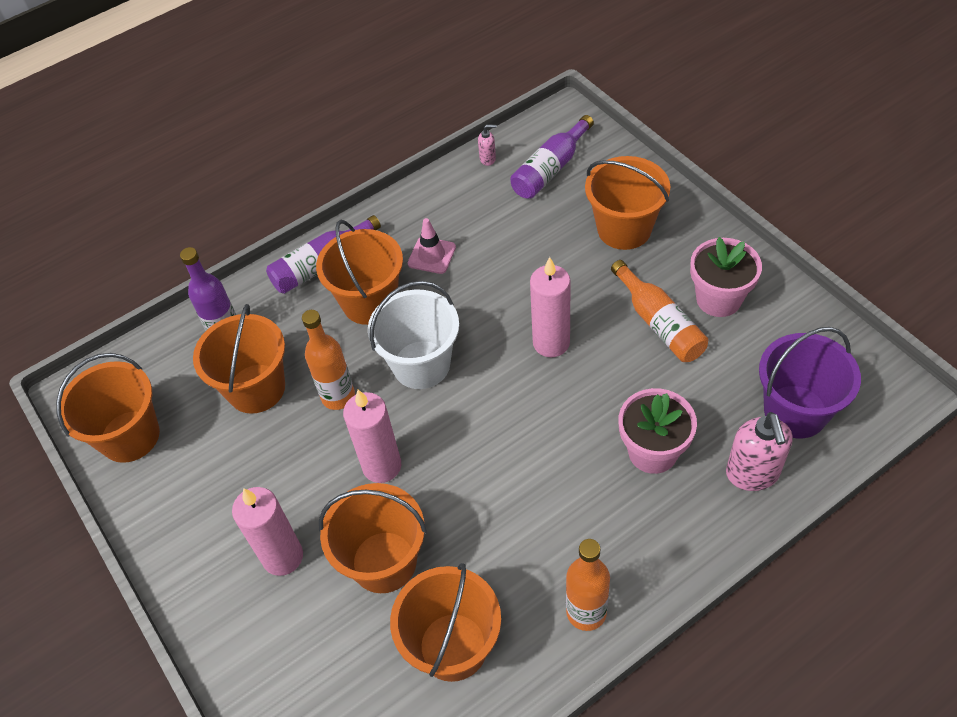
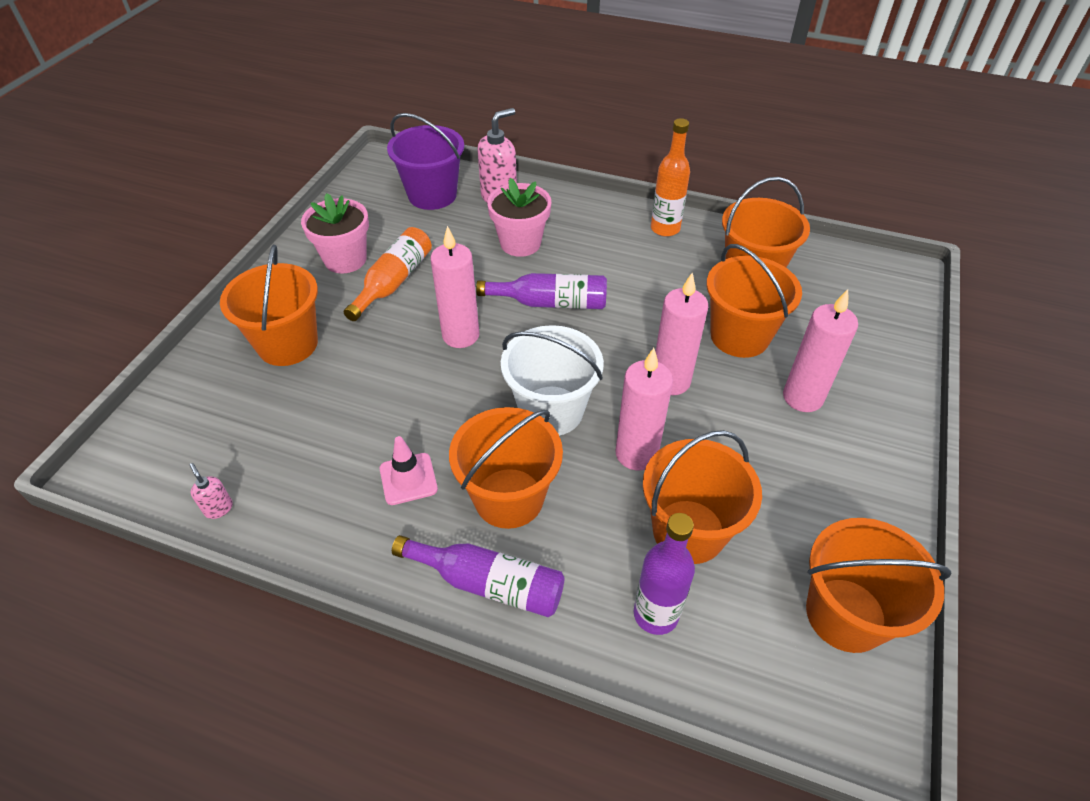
camera: 130 degrees left, 5 degrees down
(338, 396) = (636, 454): orange bottle -> pink candle
(550, 169) = (216, 439): purple bottle -> purple bottle (551, 303)

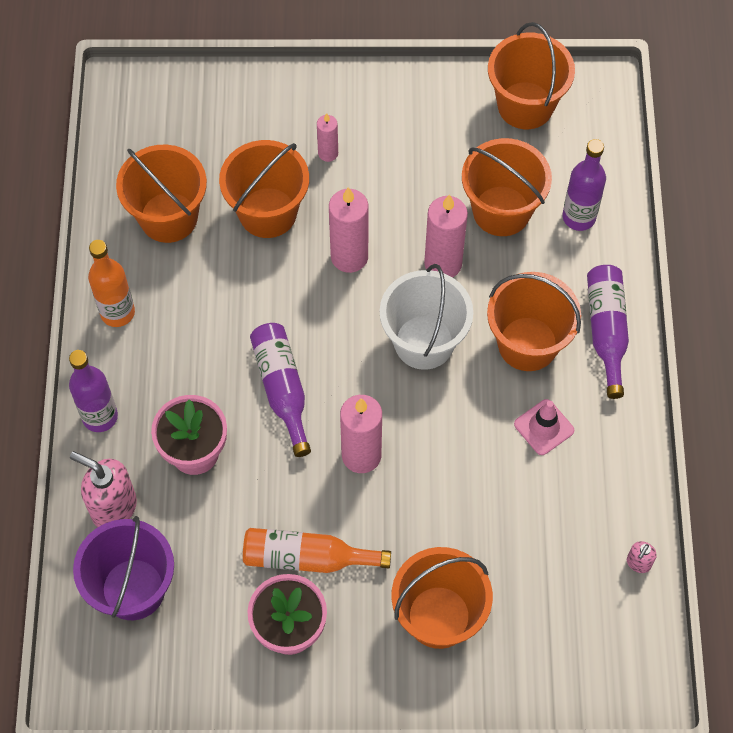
camera: 110 degrees left, 15 degrees up
(576, 204) = (100, 416): none -> purple bottle
(802, 397) = (328, 153): pink candle -> pink candle, size x0.55

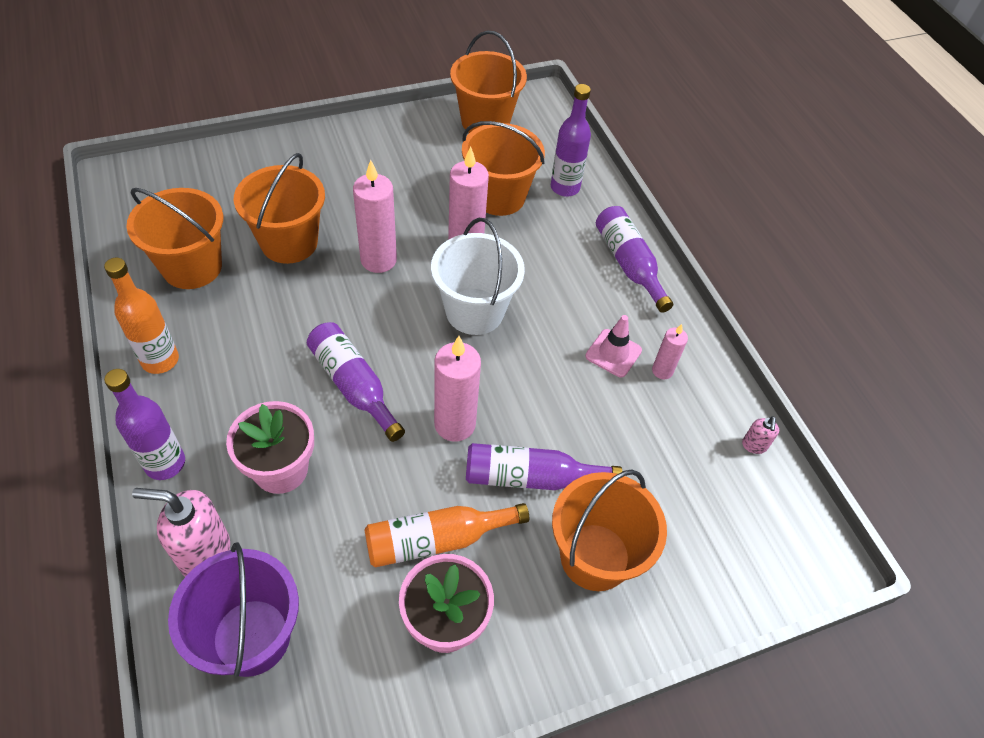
camera: 25 degrees left, 10 degrees down
(328, 153) = (330, 187): pink candle -> pink candle (662, 371)
(410, 527) = (530, 477): none -> purple bottle
(527, 344) = (567, 290): orange bucket -> none

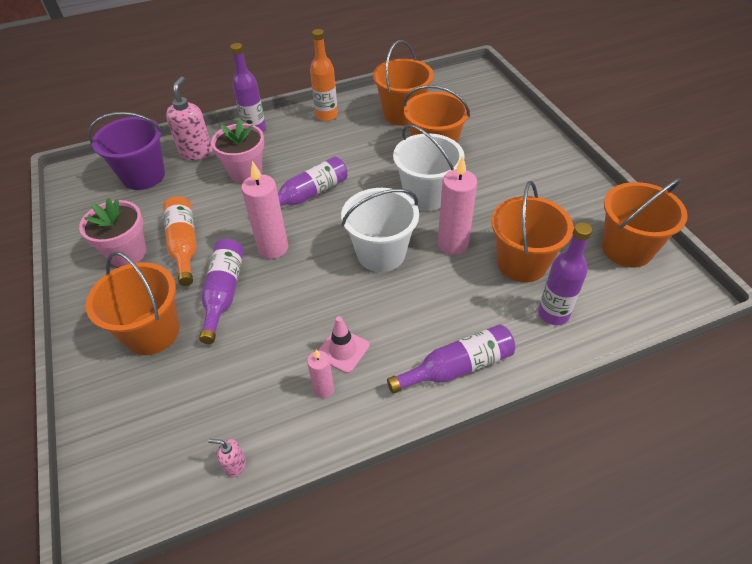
camera: 95 degrees right, 5 degrees down
(378, 260) = (426, 195): pink candle -> white bucket

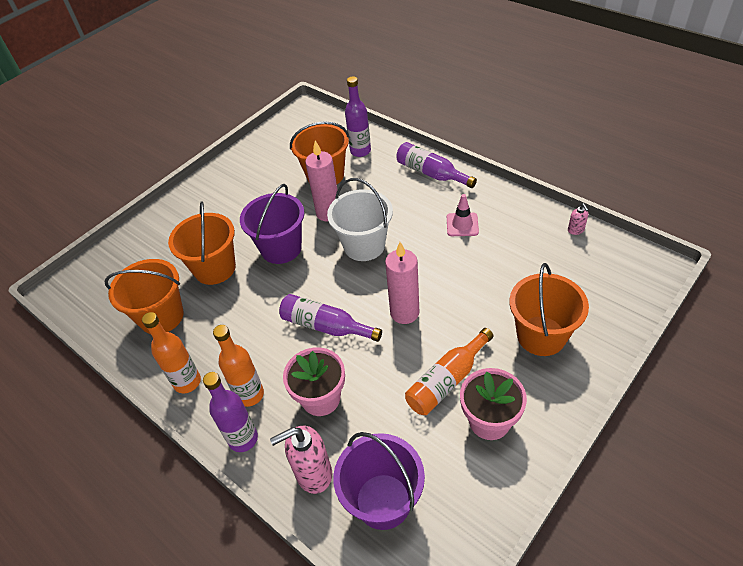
camera: 115 degrees left, 0 degrees up
(224, 292) = (471, 316): purple bottle -> none
(285, 140) = (250, 395): none -> orange bottle
(324, 389) = (496, 219): pink candle -> none
(426, 195) = (281, 248): white bucket -> purple bucket
(627, 249) = (282, 138): orange bucket -> none

